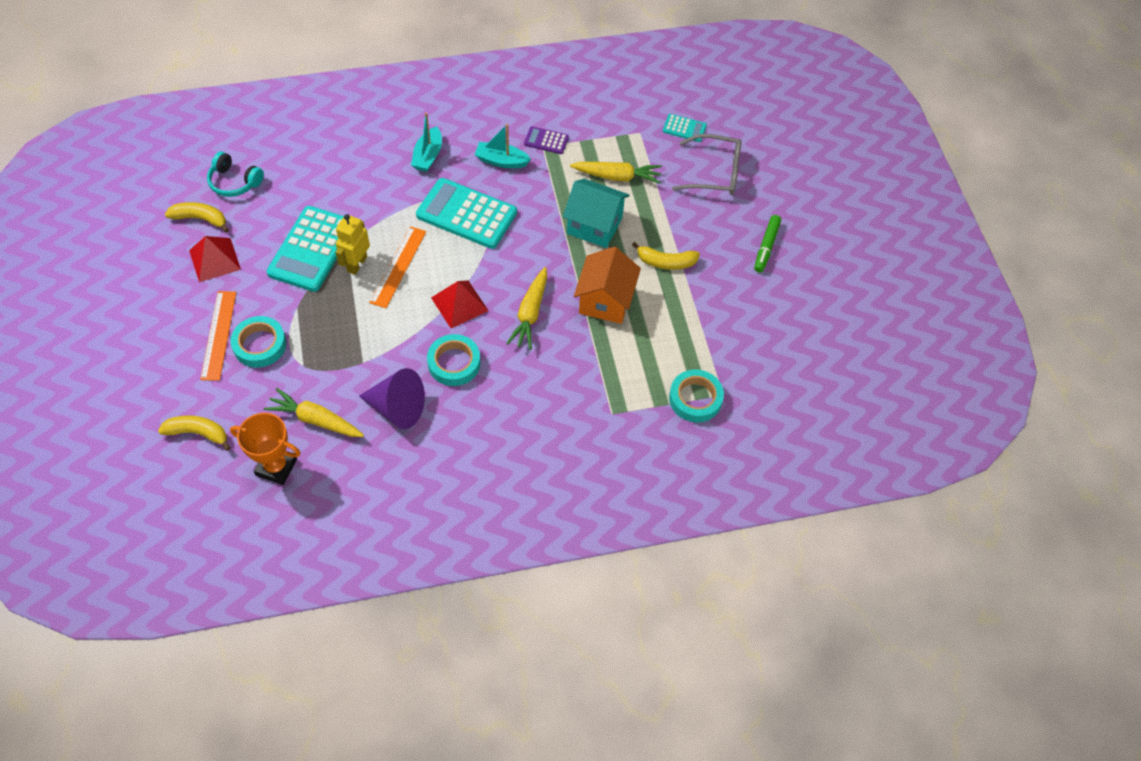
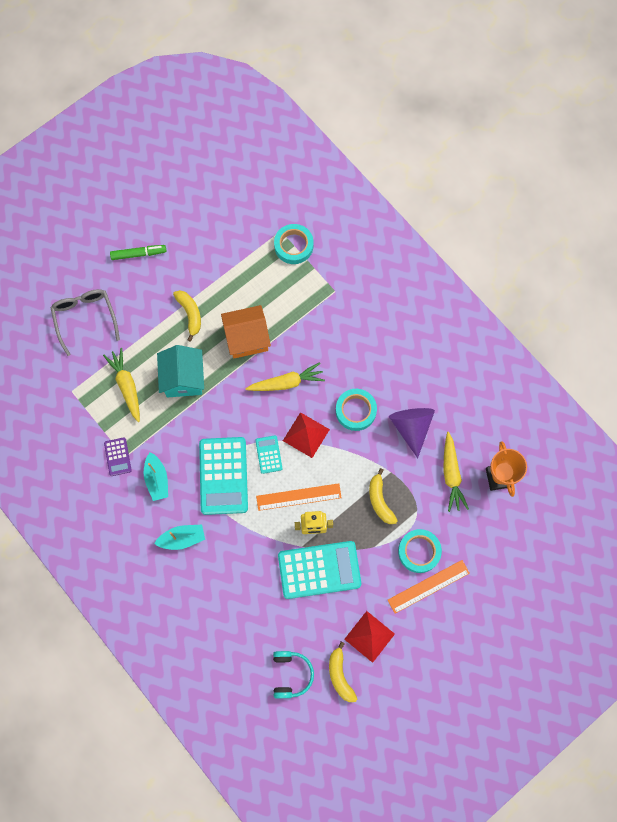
camera: 115 degrees left, 15 degrees up
(198, 433) = (507, 545): yellow banana -> yellow banana (380, 500)
(684, 128) = (49, 360): turquoise calculator -> turquoise calculator (269, 454)

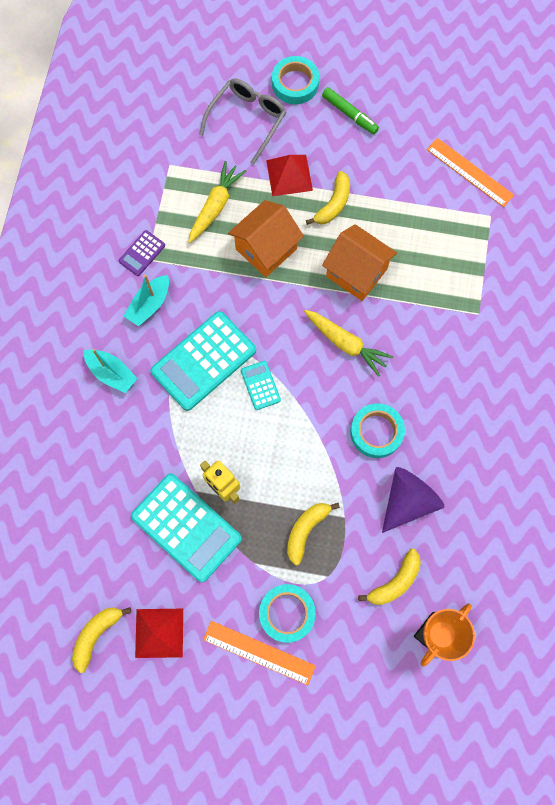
camera: 50 degrees right, 0 degrees up
(183, 379) = (266, 249): turquoise house -> orange house
(269, 454) = (260, 385): turquoise calculator -> turquoise calculator turned 60 degrees counterclockwise
(291, 674) = (60, 585): turquoise headphones -> none
(293, 246) = (487, 239): turquoise tape -> turquoise tape (295, 83)
(298, 497) = (242, 448): orange ruler -> orange ruler (469, 172)
(306, 435) = (310, 404): red pyramid -> red pyramid (289, 175)
(451, 474) = (395, 581): yellow carrot -> yellow banana

